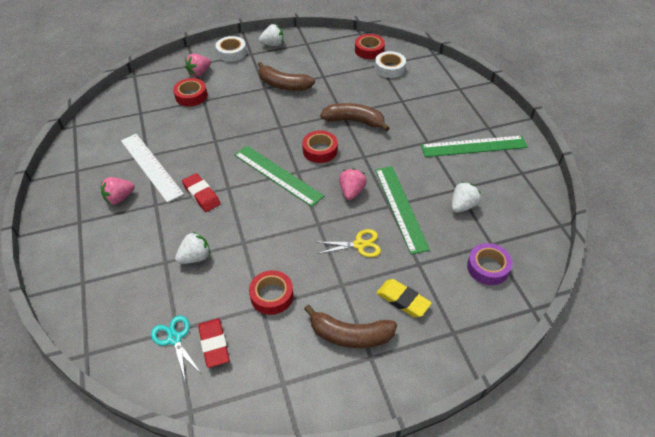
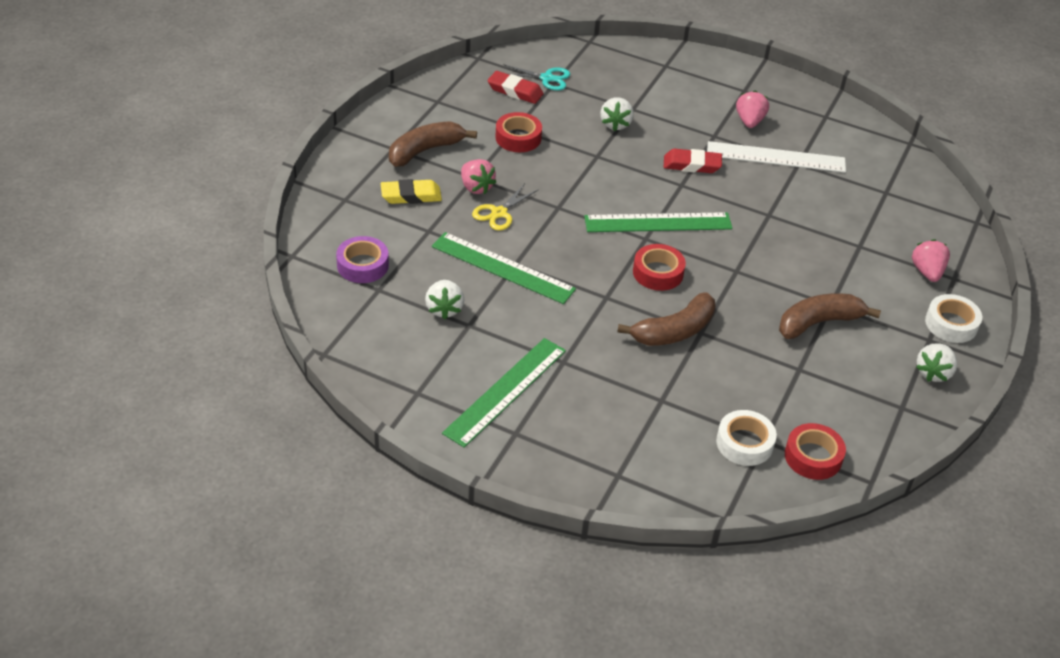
camera: 130 degrees right, 5 degrees down
(191, 96) = (879, 241): red tape -> none
(351, 191) = (568, 253): pink strawberry -> pink strawberry (476, 187)

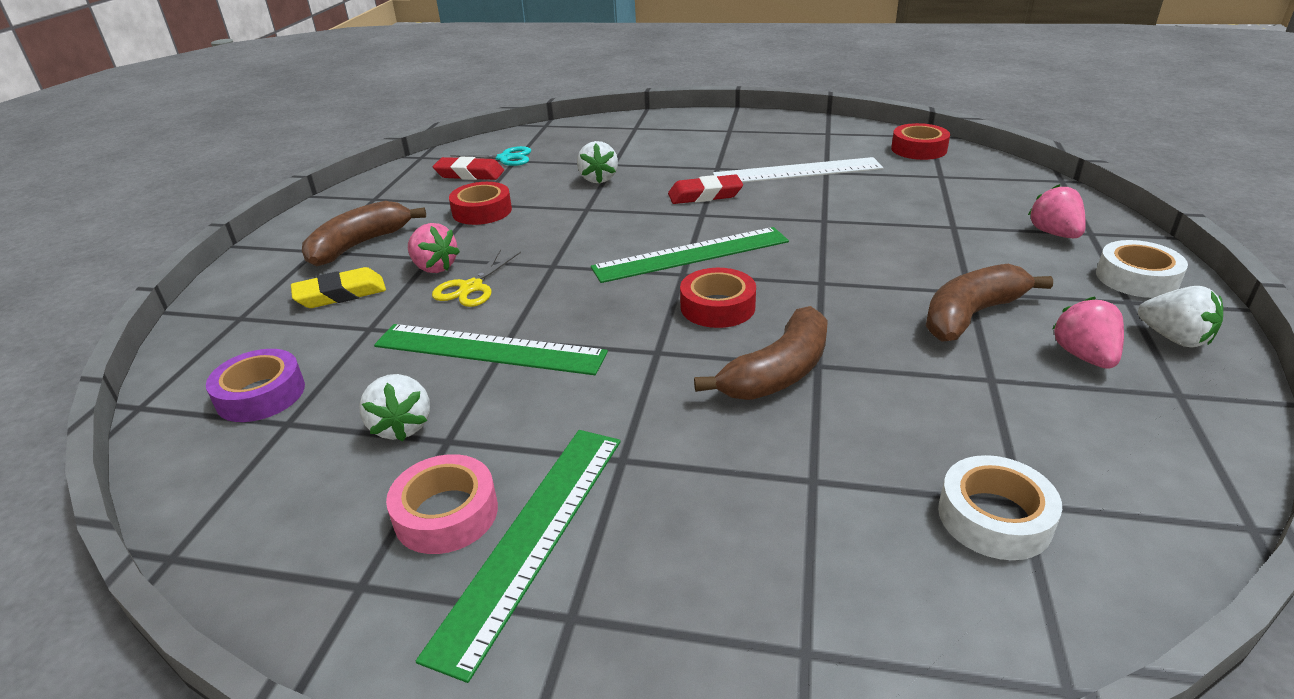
camera: 10 degrees left, 10 degrees down
(463, 367) = (446, 513): none -> pink tape
(749, 121) = (749, 150): pink strawberry -> pink strawberry (1084, 356)
(813, 457) = (1122, 509): red tape -> red tape (918, 149)
(933, 373) = (1174, 338): white strawberry -> white strawberry turned 60 degrees counterclockwise

